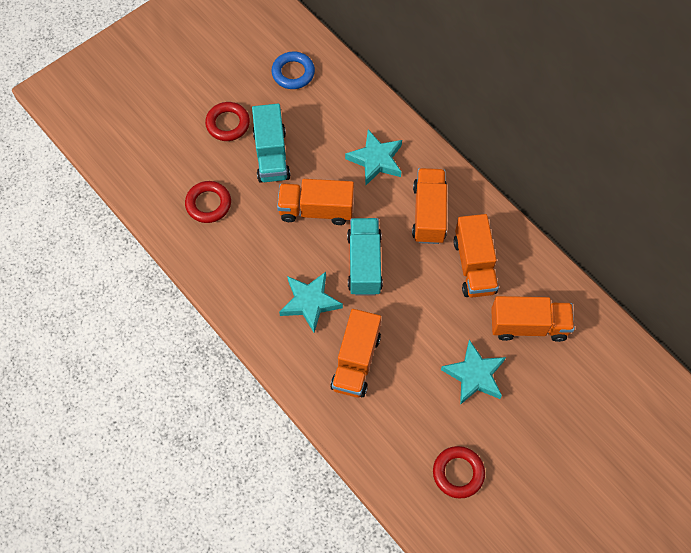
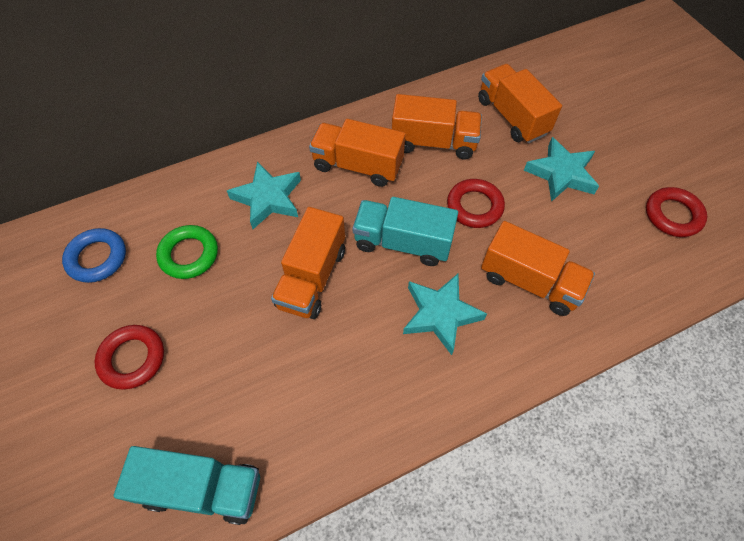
camera: 75 degrees left, 5 degrees down
(208, 204) = (252, 414): red ring -> red ring (474, 206)
(271, 155) = (209, 312): turquoise truck -> turquoise truck (202, 488)
(312, 126) = (189, 254): none -> green ring
(528, 325) = (512, 117): orange truck -> orange truck turned 45 degrees counterclockwise

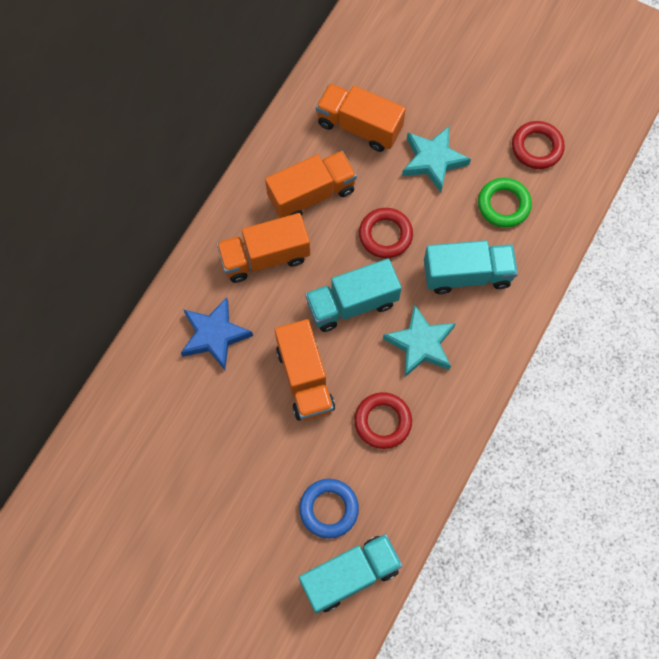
camera: 35 degrees left, 10 degrees up
(97, 258) = (119, 478): blue ring -> blue ring (329, 509)
(132, 358) = (222, 530): red ring -> red ring (382, 421)
(189, 254) = (192, 425): green ring -> green ring (503, 205)
(268, 198) = (214, 335): turquoise star -> blue star
(529, 281) = (467, 274): orange truck -> turquoise truck

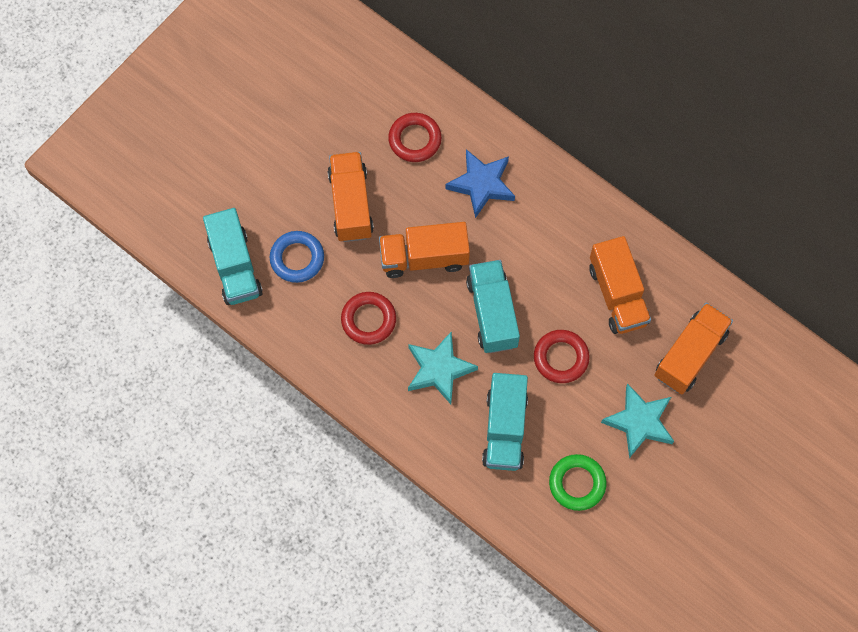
camera: 100 degrees right, 0 degrees up
(265, 257) = (555, 240): orange truck -> orange truck (351, 204)
(537, 147) = (640, 534): red ring -> red ring (415, 139)

